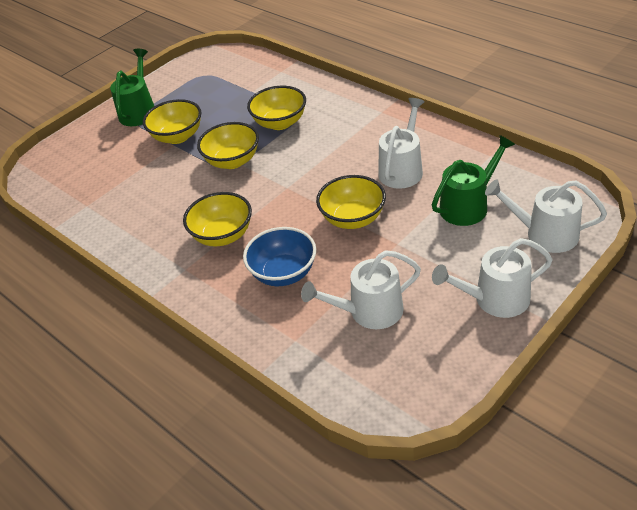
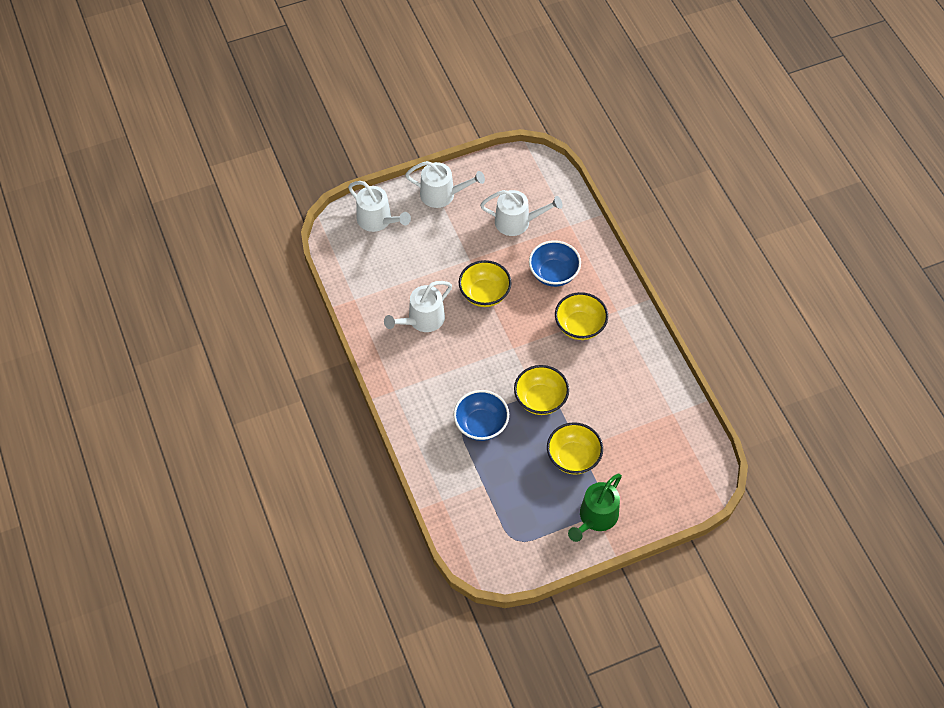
camera: 160 degrees left, 15 degrees up
(280, 123) = (481, 425): yellow bowl -> blue bowl
(468, 206) = (404, 265): green watering can -> none

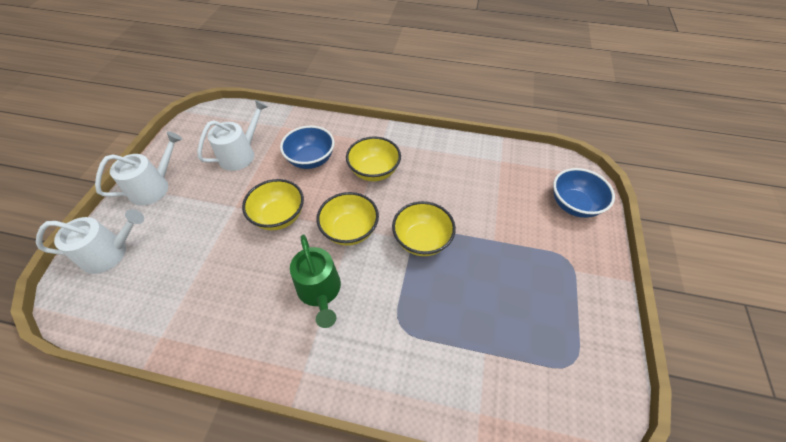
camera: 55 degrees left, 5 degrees down
(422, 320) = (251, 285): white watering can -> none
(481, 425) = (412, 308): blue bowl -> blue bowl (574, 205)
(573, 458) = (501, 251): yellow bowl -> yellow bowl (350, 230)
(595, 517) = (578, 272): green watering can -> green watering can (320, 291)

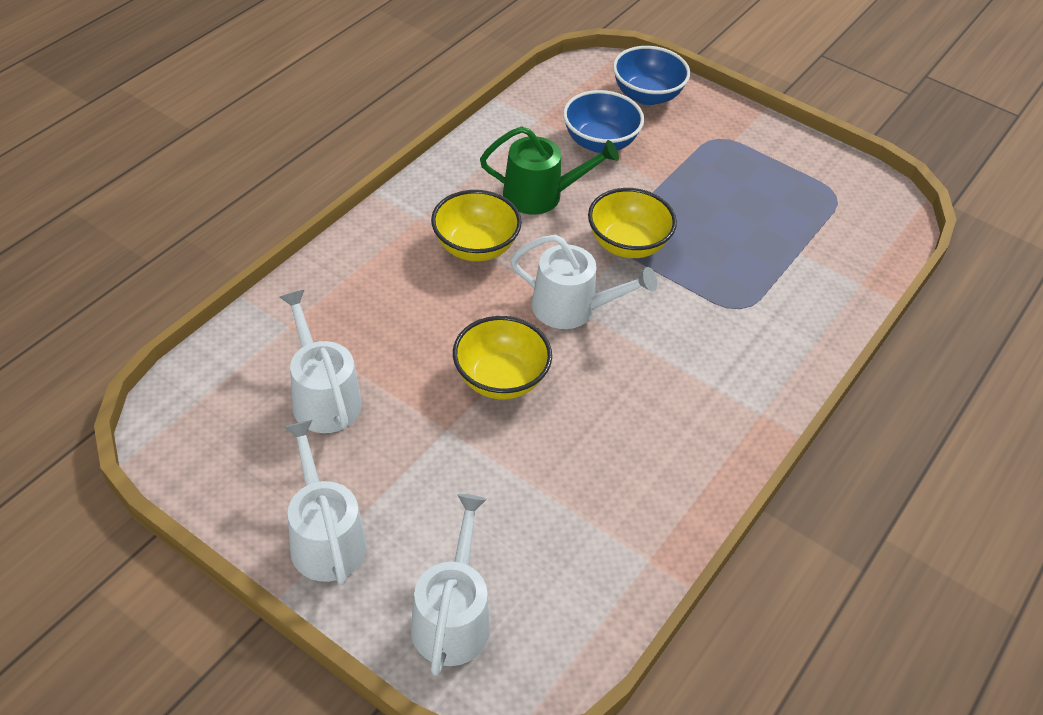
camera: 70 degrees left, 5 degrees down
(311, 159) = (401, 310): blue bowl -> blue bowl (599, 142)
(320, 291) = (656, 368): green watering can -> green watering can (540, 195)
(350, 230) = (572, 308): yellow bowl -> white watering can

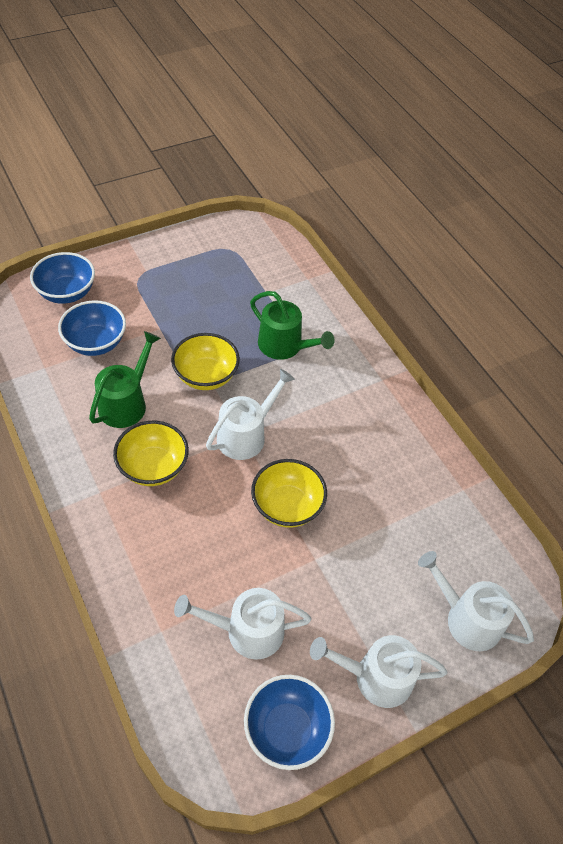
camera: 65 degrees left, 5 degrees up
(226, 471) = (287, 729): none -> blue bowl
(730, 298) = (284, 346): none -> green watering can

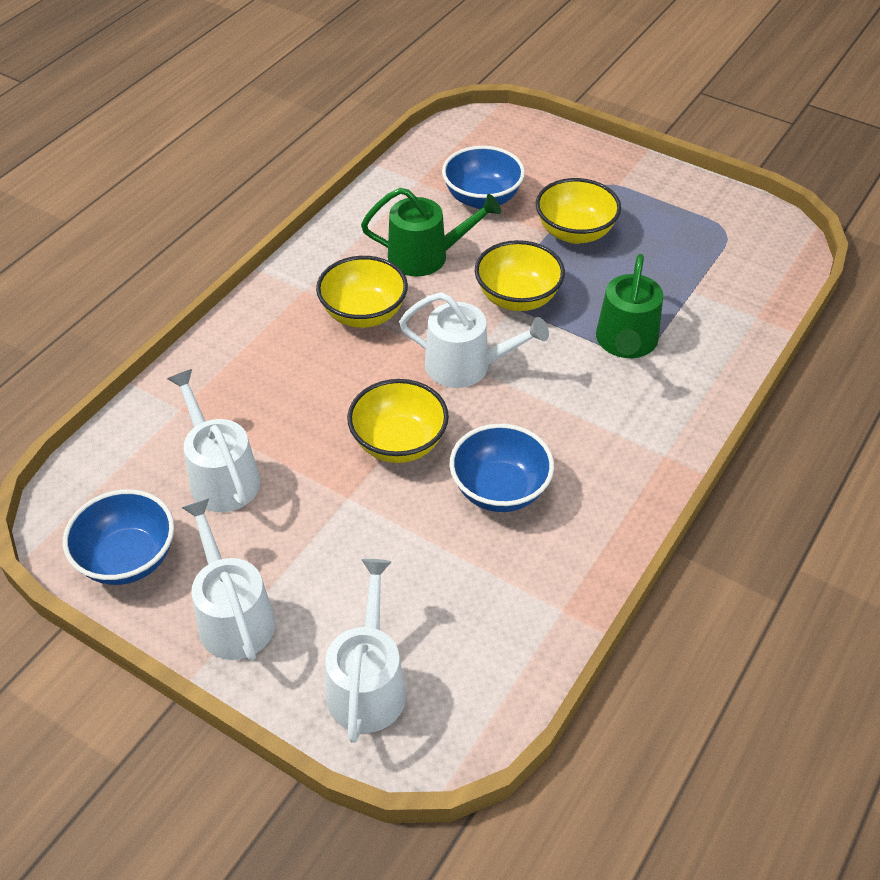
camera: 65 degrees right, 5 degrees down
(67, 293) = (526, 148): blue bowl -> blue bowl (500, 490)
(171, 315) = (575, 232): none -> yellow bowl

